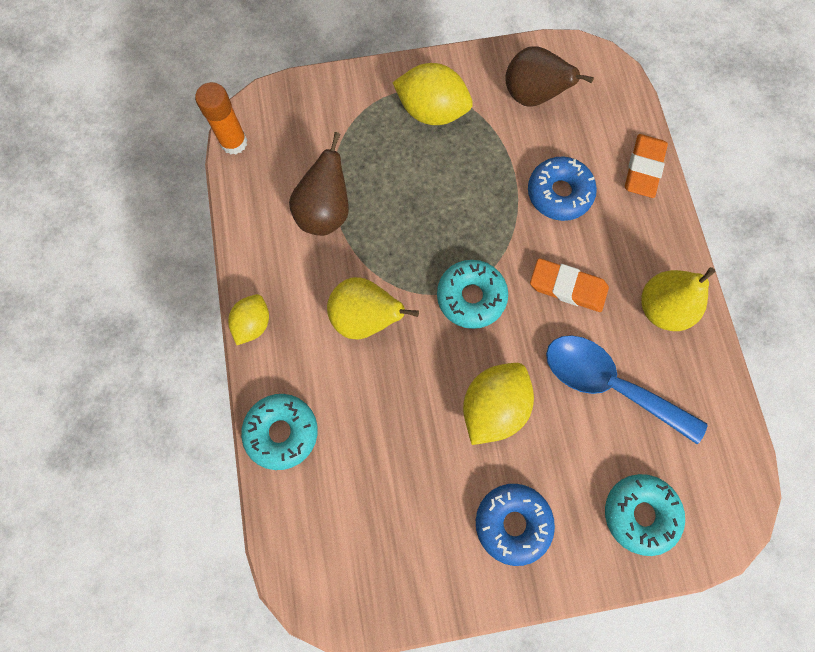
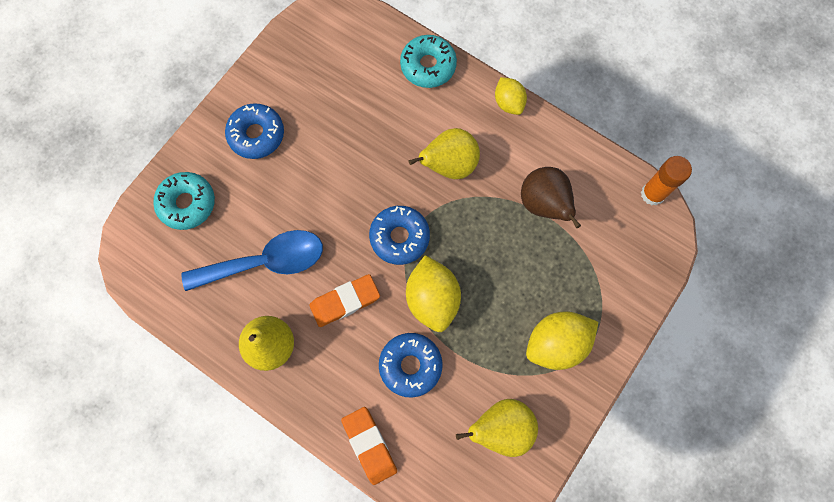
camera: 135 degrees right, 0 degrees up
(471, 297) = (399, 237): turquoise donut -> blue donut
(493, 407) = (324, 185): yellow lemon -> yellow lemon (432, 299)
(532, 96) = (501, 428): brown pear -> yellow pear

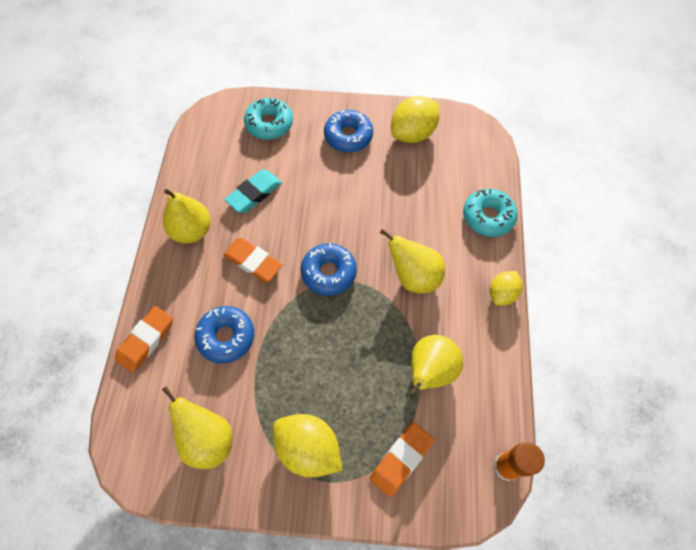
camera: 60 degrees right, 10 degrees down
(266, 262) = (254, 194): blue spoon -> turquoise eraser
(432, 299) = (291, 324): yellow lemon -> yellow lemon (413, 133)
(544, 204) = (430, 371): brown pear -> yellow pear
(605, 272) = (401, 459): none -> orange eraser

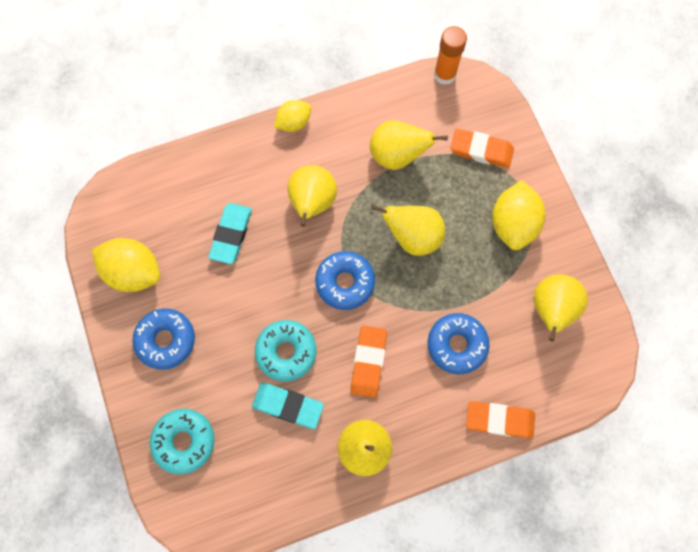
camera: 115 degrees left, 10 degrees up
(341, 347) = (413, 237): none -> yellow pear
(413, 206) = (231, 235): none -> turquoise eraser
(488, 217) = (213, 161): turquoise donut -> turquoise donut (286, 352)
(502, 294) = (294, 123): yellow lemon -> yellow lemon turned 45 degrees counterclockwise

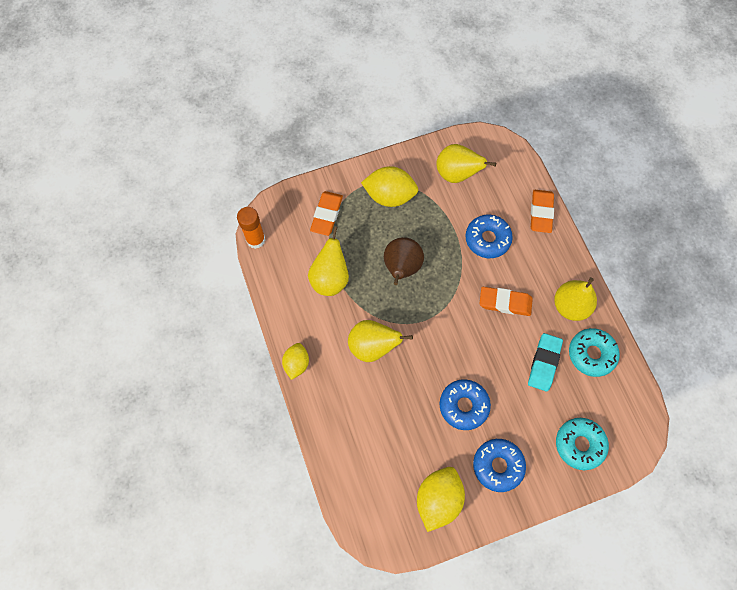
camera: 90 degrees left, 5 degrees down
(231, 235) = (402, 414): turquoise eraser -> none
(286, 352) = (501, 365): turquoise donut -> turquoise donut (591, 354)
(294, 123) = (296, 364): yellow lemon -> yellow lemon turned 45 degrees clockwise
(345, 282) = (441, 320): blue donut -> blue donut (463, 406)
(413, 237) = (401, 268): yellow pear -> brown pear

